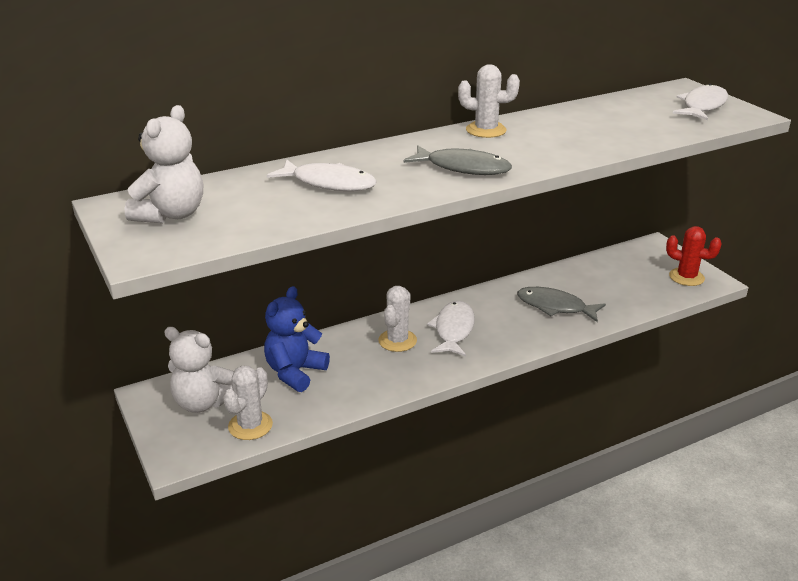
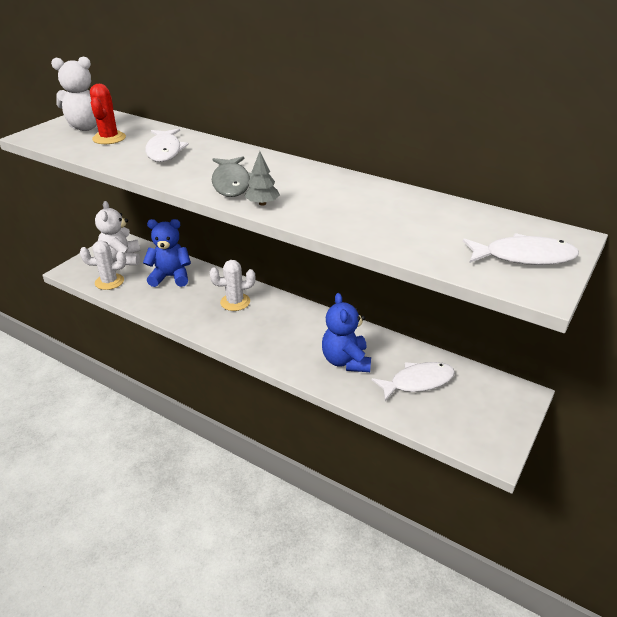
camera: 60 degrees right, 5 degrees up
(453, 330) = (268, 321): white fish -> white fish (417, 382)
(486, 130) = (318, 174): white cactus -> none
(527, 164) = (262, 203): none -> grey tree
(555, 307) = (346, 361): grey fish -> blue teddy bear
(686, 277) = (481, 431): red cactus -> red cactus (109, 138)

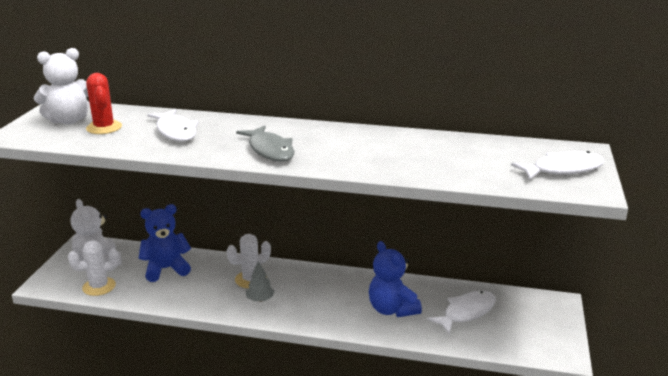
camera: 20 degrees left, 10 degrees down
(262, 203) = (315, 163): grey tree -> grey tree (260, 299)

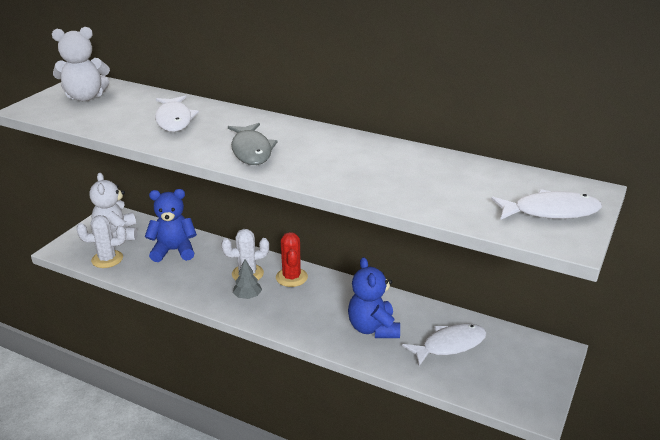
camera: 15 degrees right, 5 degrees up
(104, 128) = (112, 108): red cactus -> red cactus (291, 277)

